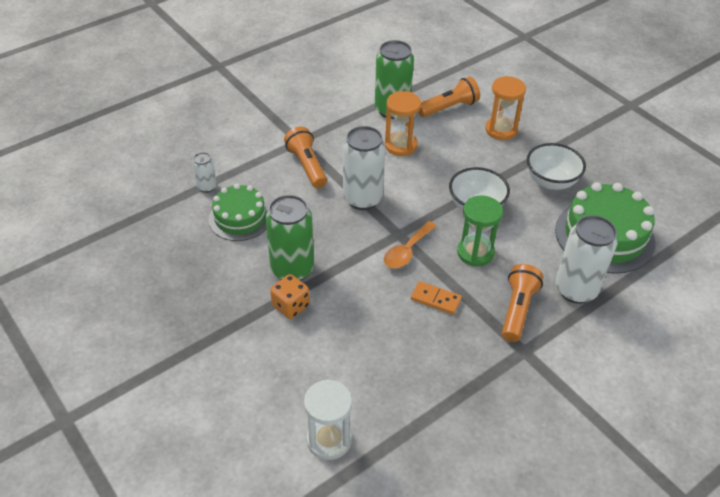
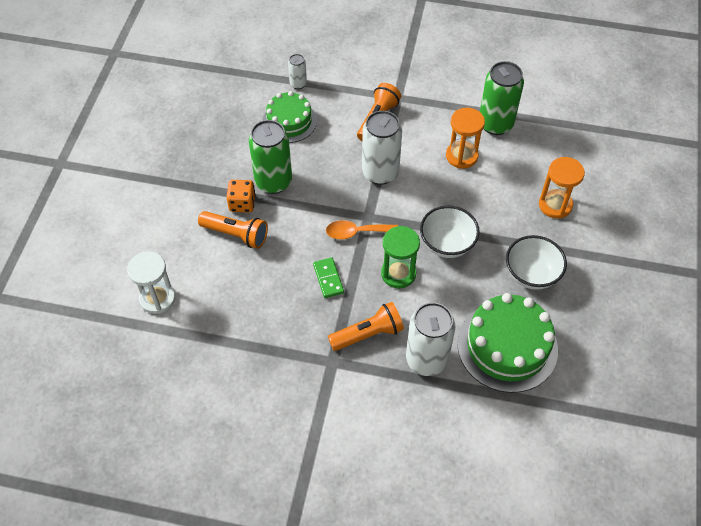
camera: 50 degrees right, 10 degrees up
(435, 299) = (328, 279): orange domino -> green domino
(449, 107) = (541, 156): orange flashlight -> orange flashlight (236, 235)

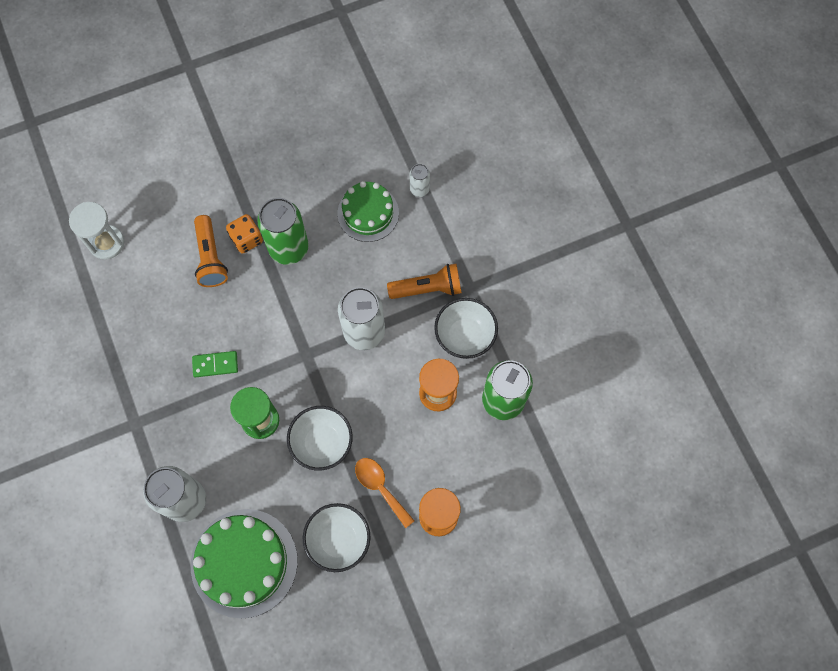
camera: 55 degrees right, 15 degrees up
(328, 279) = (215, 364): green domino -> green domino turned 45 degrees clockwise
(356, 232) = (281, 355): orange spoon -> orange spoon (380, 487)
(368, 334) = (180, 435): orange flashlight -> none
(431, 119) = (464, 336): none -> white bowl

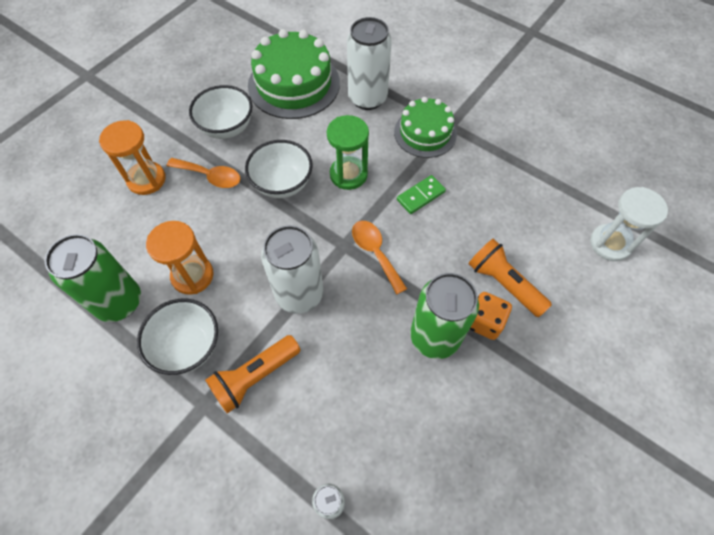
camera: 150 degrees right, 10 degrees down
(286, 334) = (375, 252): none -> orange spoon
(368, 213) = (375, 430): green cake -> green cake (425, 133)

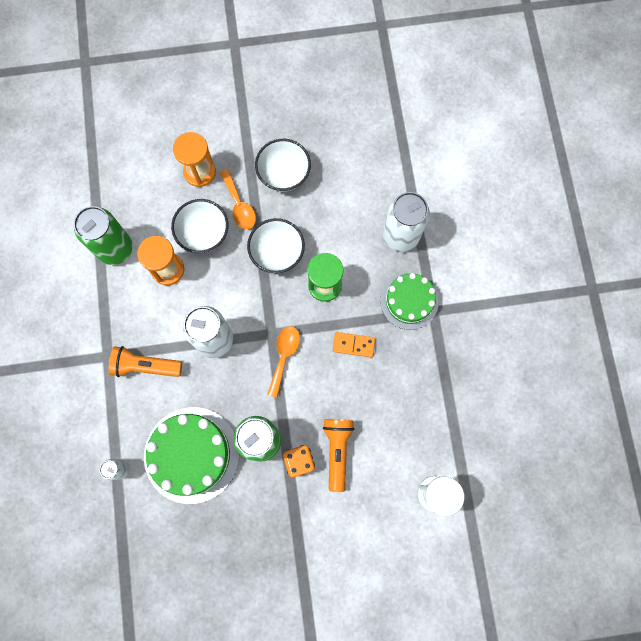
camera: 45 degrees right, 15 degrees up
(188, 346) = (127, 313): white bowl -> white bowl (204, 234)
(294, 84) = (362, 177): green cake -> green cake (192, 454)
(421, 196) = (353, 345): green domino -> orange domino

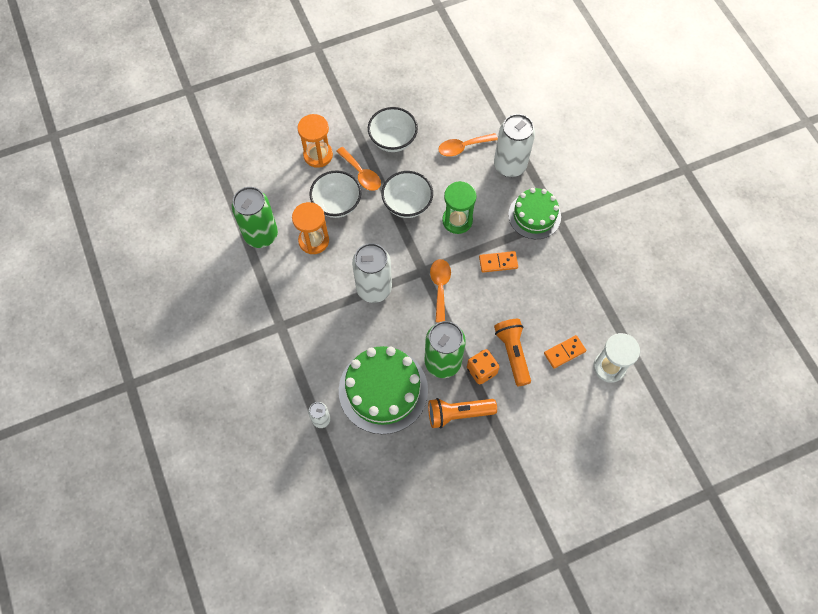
camera: 15 degrees left, 10 degrees down
(145, 366) = (317, 326): orange flashlight -> orange flashlight (458, 414)
(356, 201) = (463, 147): none -> orange spoon
(392, 465) = (564, 352): none -> orange domino

